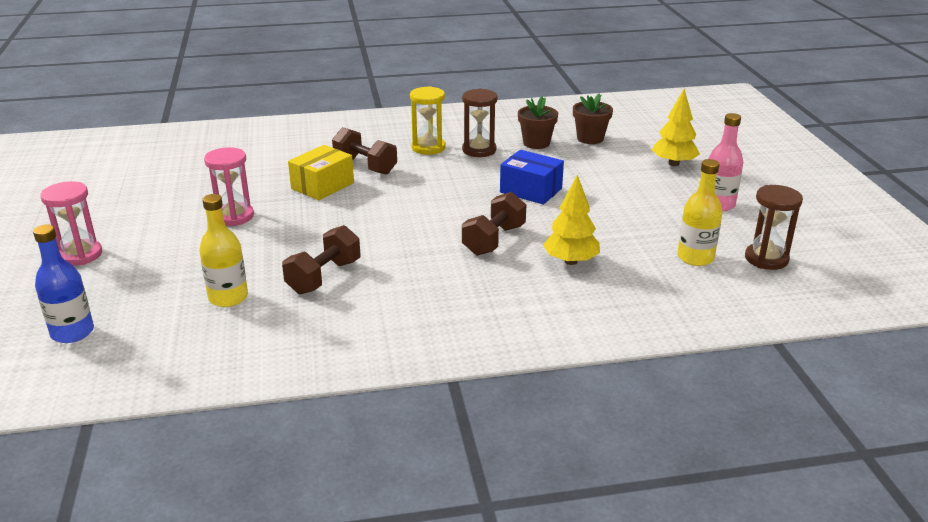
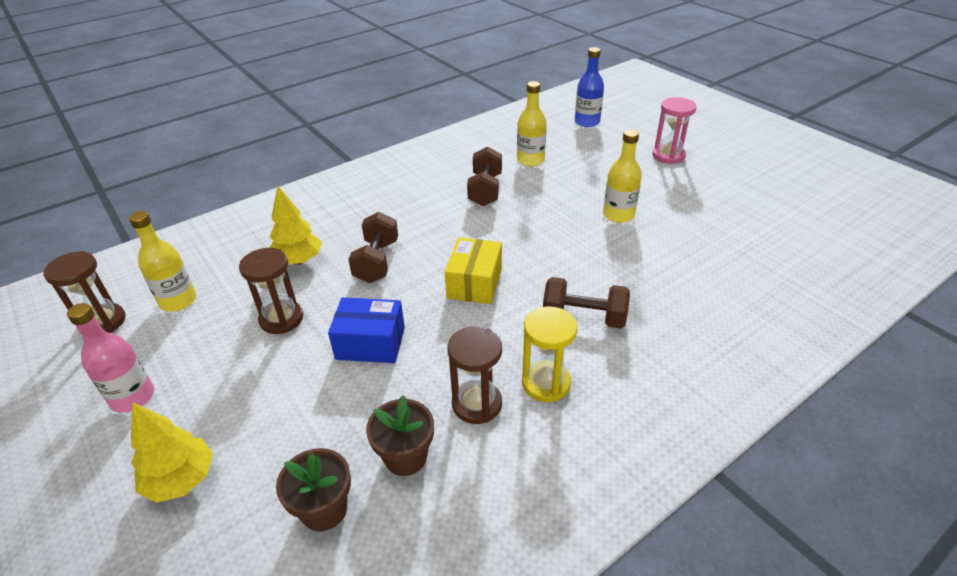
camera: 155 degrees right, 10 degrees up
(234, 216) = (618, 215): pink hourglass -> yellow bottle
(322, 186) = (592, 273): yellow box -> yellow box (474, 283)
(598, 221) = (281, 319): none -> brown hourglass

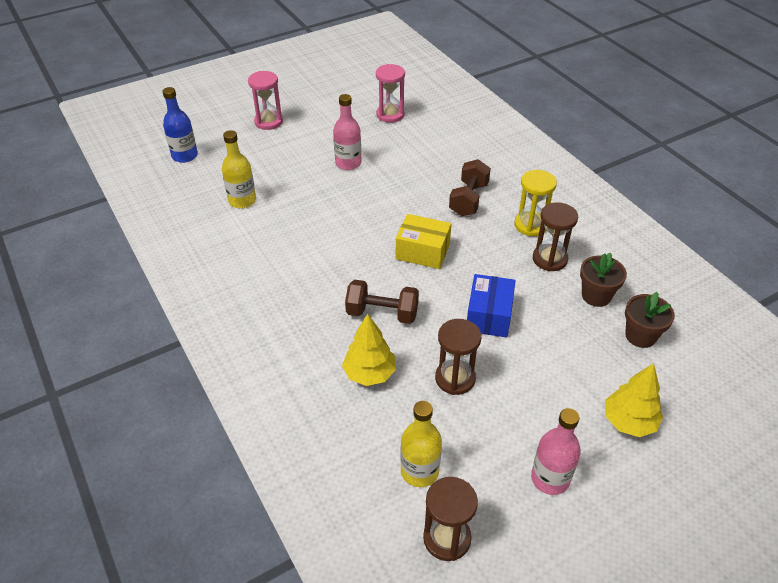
camera: 85 degrees left, 5 degrees up
(485, 190) = (285, 235): brown dumbbell -> none
(618, 215) = (348, 163): yellow bottle -> pink bottle
(738, 236) = (390, 115): none -> pink hourglass

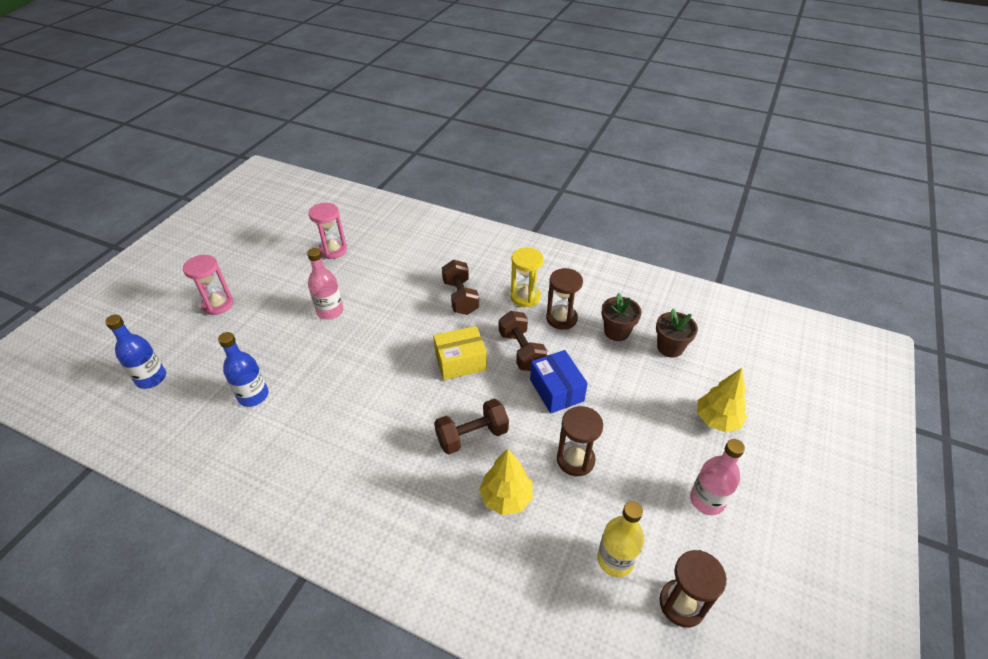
camera: 35 degrees left, 0 degrees up
(242, 201) = (253, 396): yellow bottle -> blue bottle
(485, 268) = (521, 351): none -> brown dumbbell

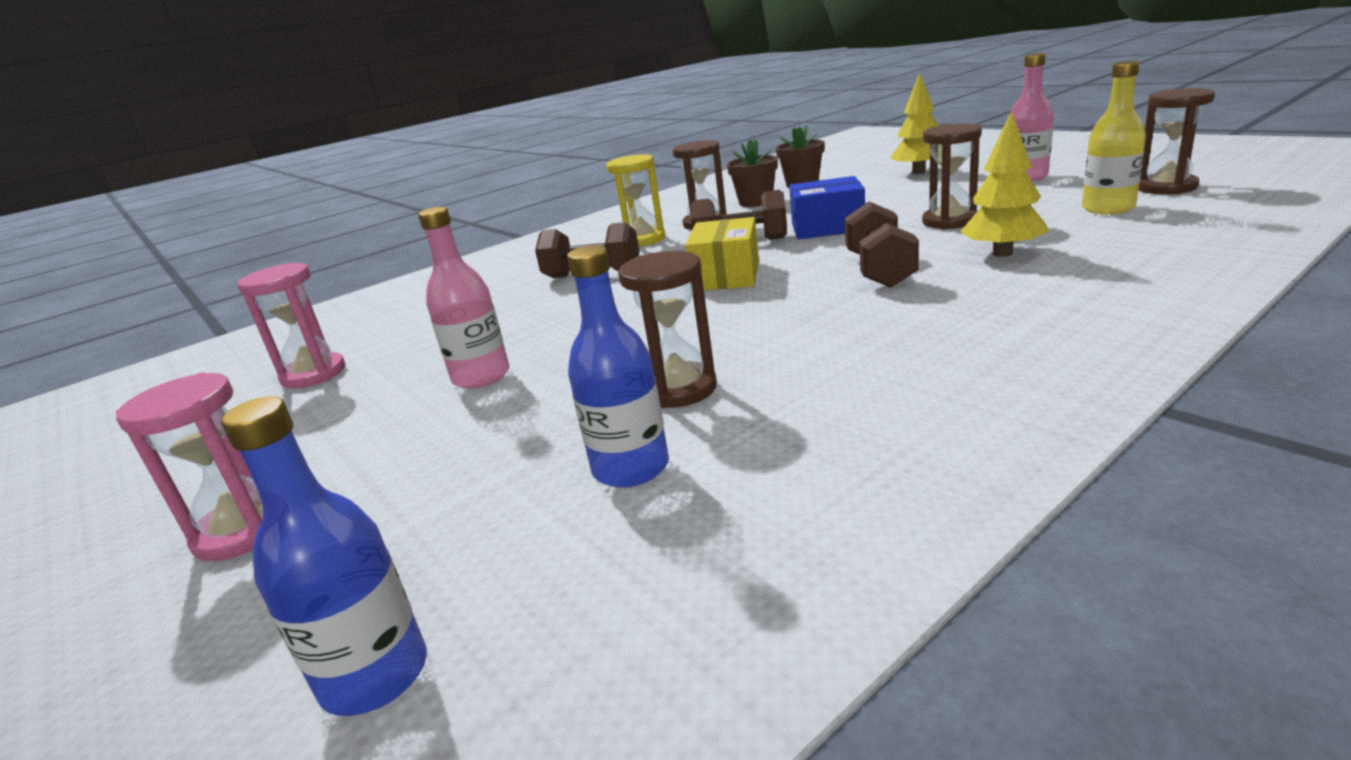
camera: 60 degrees left, 20 degrees down
(317, 388) = (678, 389): none -> brown hourglass

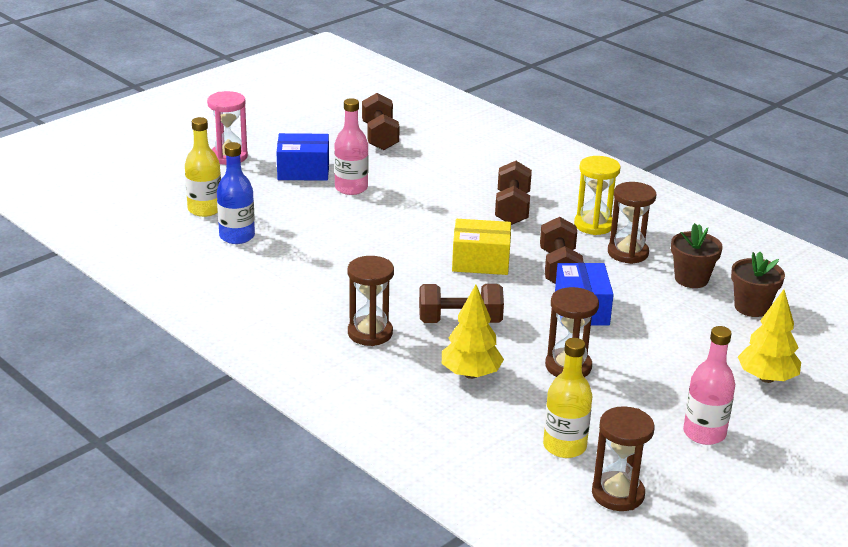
camera: 80 degrees right, 5 degrees up
(313, 374) = (380, 137): pink hourglass -> brown dumbbell
(375, 675) = (137, 200): blue bottle -> none
(385, 428) = (303, 171): none -> blue box
(491, 531) = (205, 209): none -> yellow bottle
(678, 389) = (307, 246): brown hourglass -> brown hourglass (370, 333)

